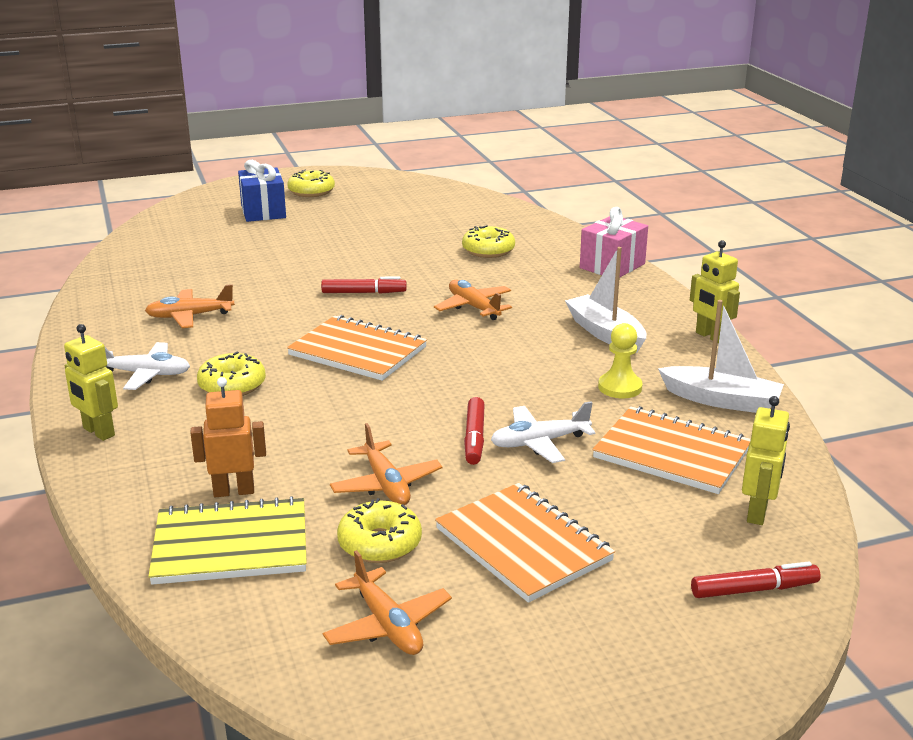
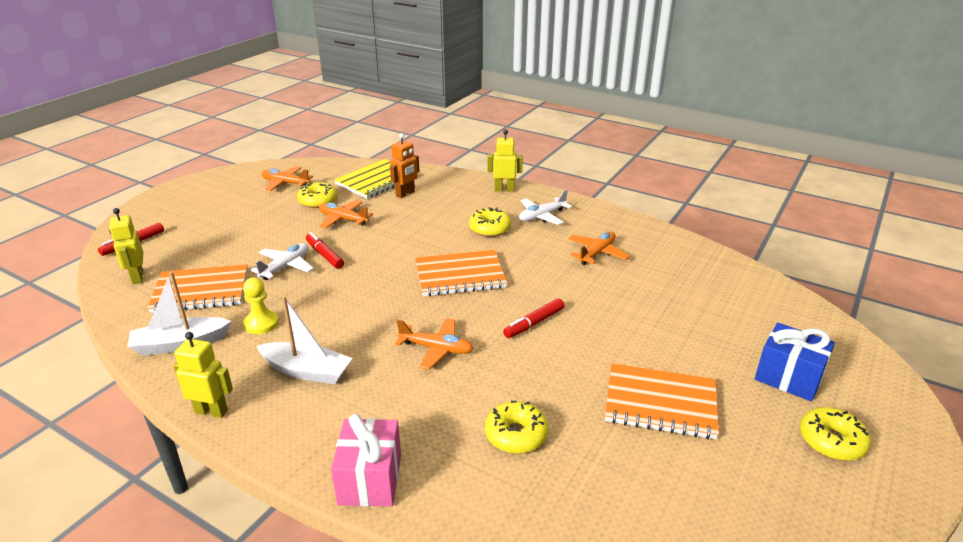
camera: 140 degrees right, 5 degrees up
(523, 544) = (254, 222): orange notebook -> orange notebook (660, 403)

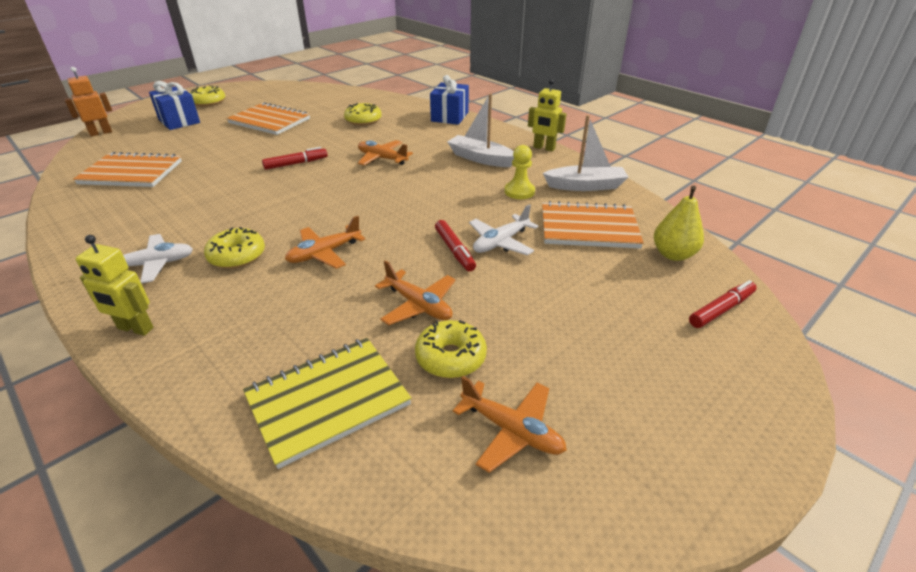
camera: 165 degrees left, 5 degrees up
(137, 277) = (673, 254): yellow robot -> yellow pear
(370, 479) = (450, 117): pink gift -> blue gift
(405, 194) = (297, 348): orange robot -> orange robot (101, 133)
(460, 275) = (321, 206): orange notebook -> orange notebook (131, 173)
(597, 253) = (165, 208): orange plane -> orange plane (324, 253)

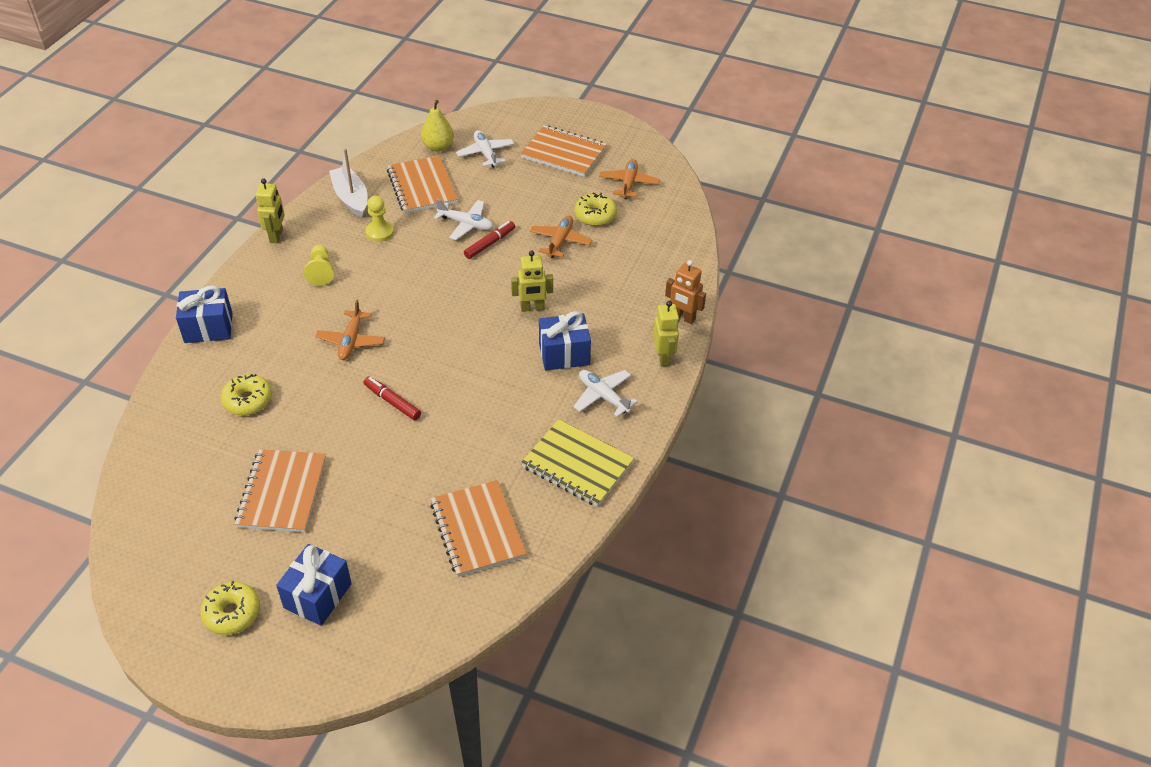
camera: 115 degrees left, 10 degrees up
(101, 133) = (391, 659): orange robot -> orange robot (683, 317)
(237, 256) = (564, 354): yellow donut -> blue gift
(324, 253) = (532, 308): orange plane -> yellow robot
(328, 400) = (654, 248): yellow notebook -> yellow notebook (577, 465)
(480, 158) = (321, 272): white boat -> yellow pawn
(631, 372) = (564, 153): none -> orange notebook
(648, 289) = (485, 153): none -> white plane
(721, 309) = (490, 126): red marker -> none

